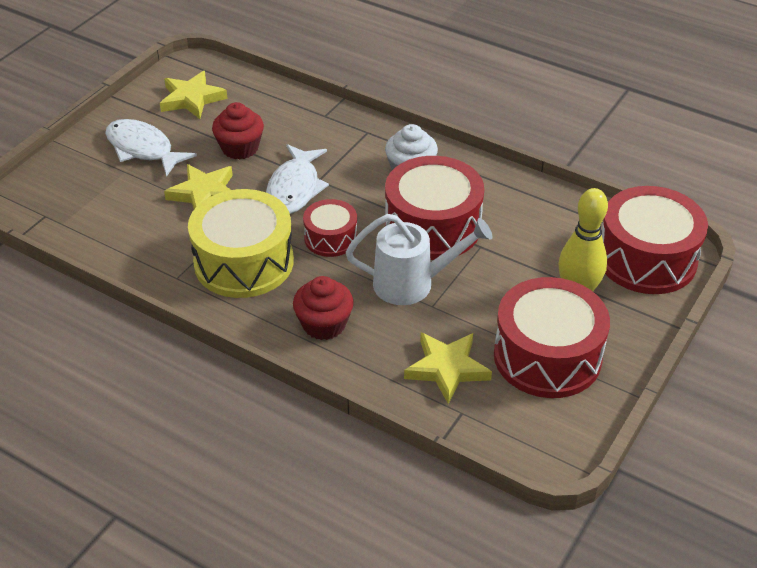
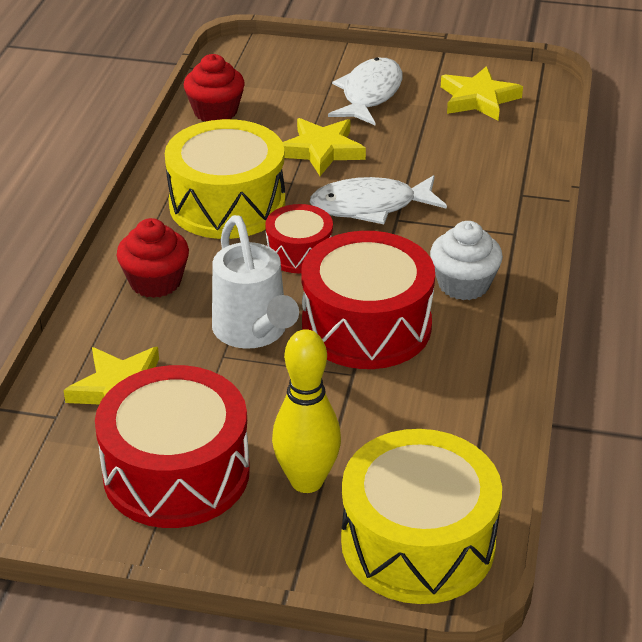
camera: 70 degrees right, 5 degrees down
(240, 148) = (415, 152): red cupcake -> red cupcake (215, 111)
(646, 259) = (418, 542): red drum -> yellow drum

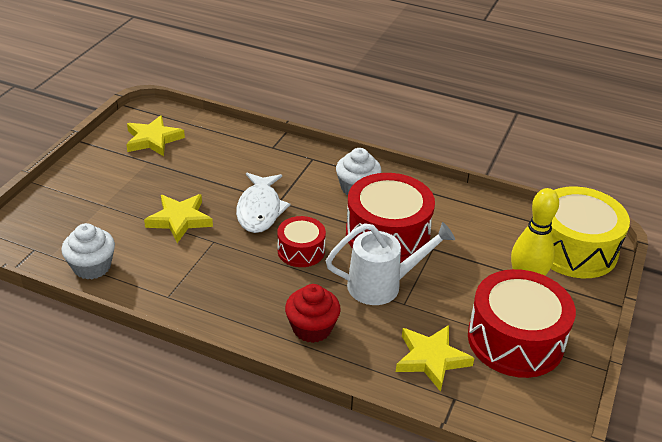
camera: 80 degrees left, 0 degrees up
(215, 111) = (92, 267): red cupcake -> white cupcake
(227, 204) = (227, 278): yellow drum -> none
(369, 94) = (116, 184): white fish -> none

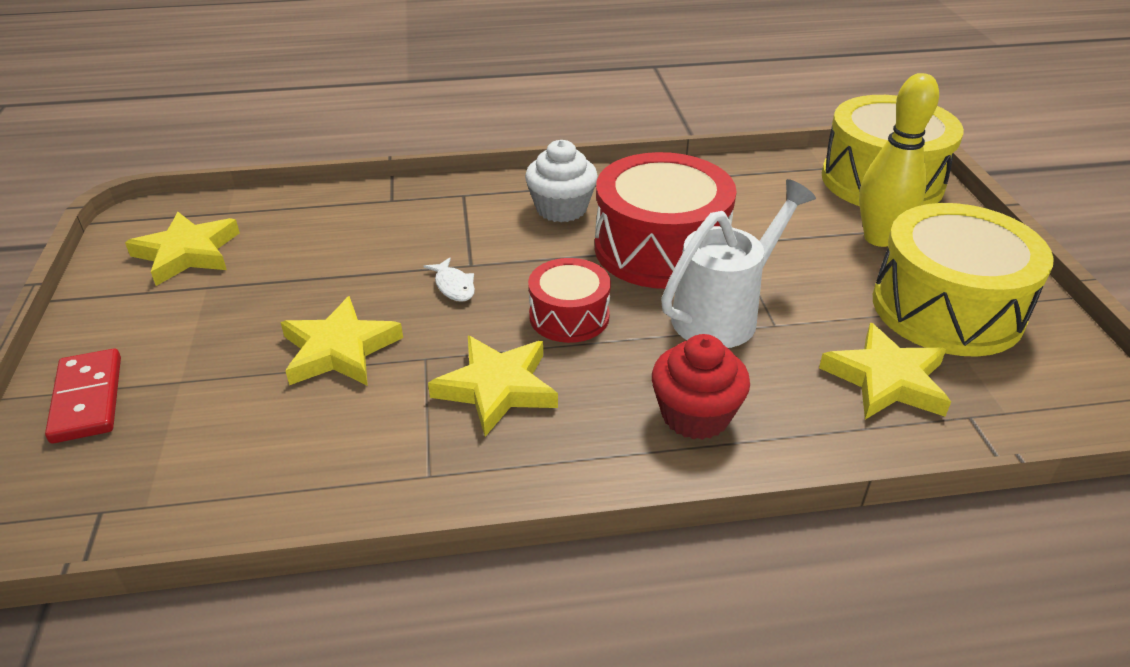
camera: 30 degrees left, 0 degrees up
(62, 197) = (88, 399): none -> red domino
(92, 267) = (246, 490): white cupcake -> none
(232, 271) = (496, 388): none -> yellow star
(260, 210) = (453, 286): white fish -> white fish, size x0.46
(515, 340) = (947, 308): red drum -> yellow drum

